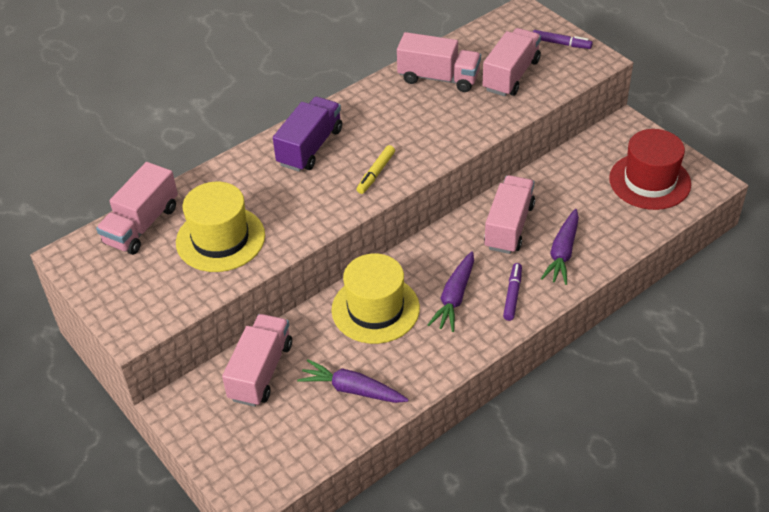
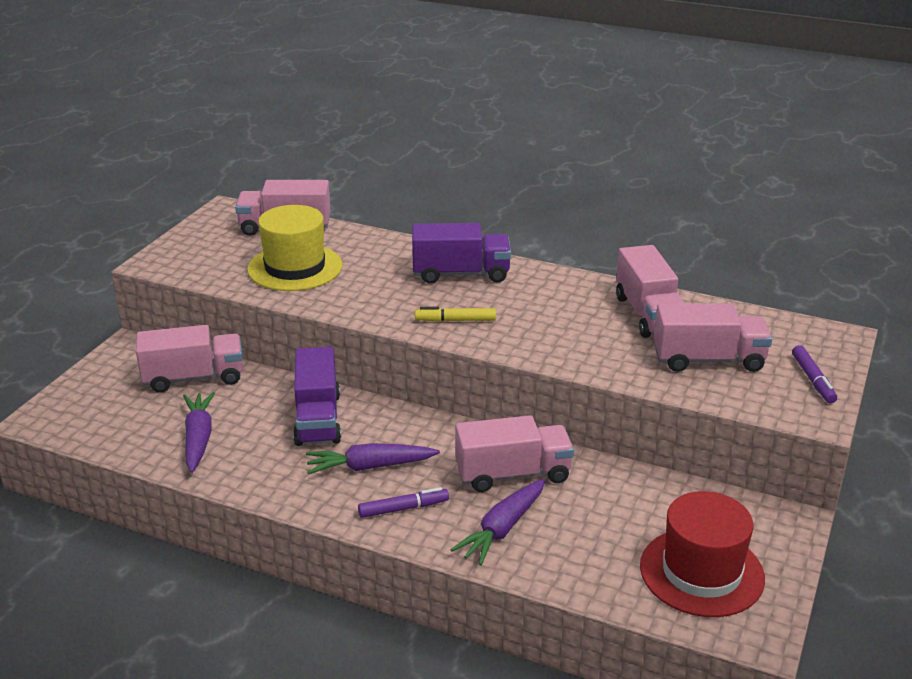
camera: 60 degrees right, 15 degrees down
(375, 309) = (317, 419): yellow hat -> purple truck
(562, 253) = (502, 529): purple carrot -> purple carrot turned 45 degrees counterclockwise

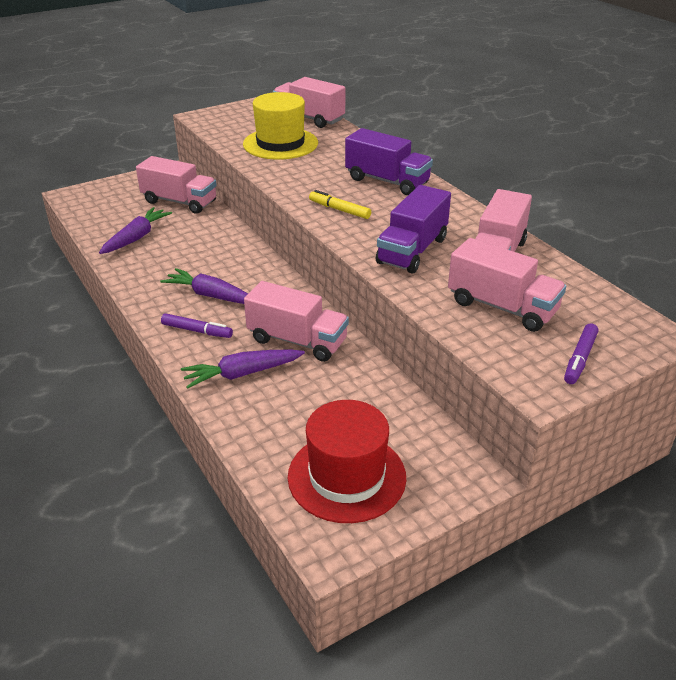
camera: 35 degrees right, 5 degrees up
(317, 419) = (218, 253): purple truck -> purple truck (412, 251)

